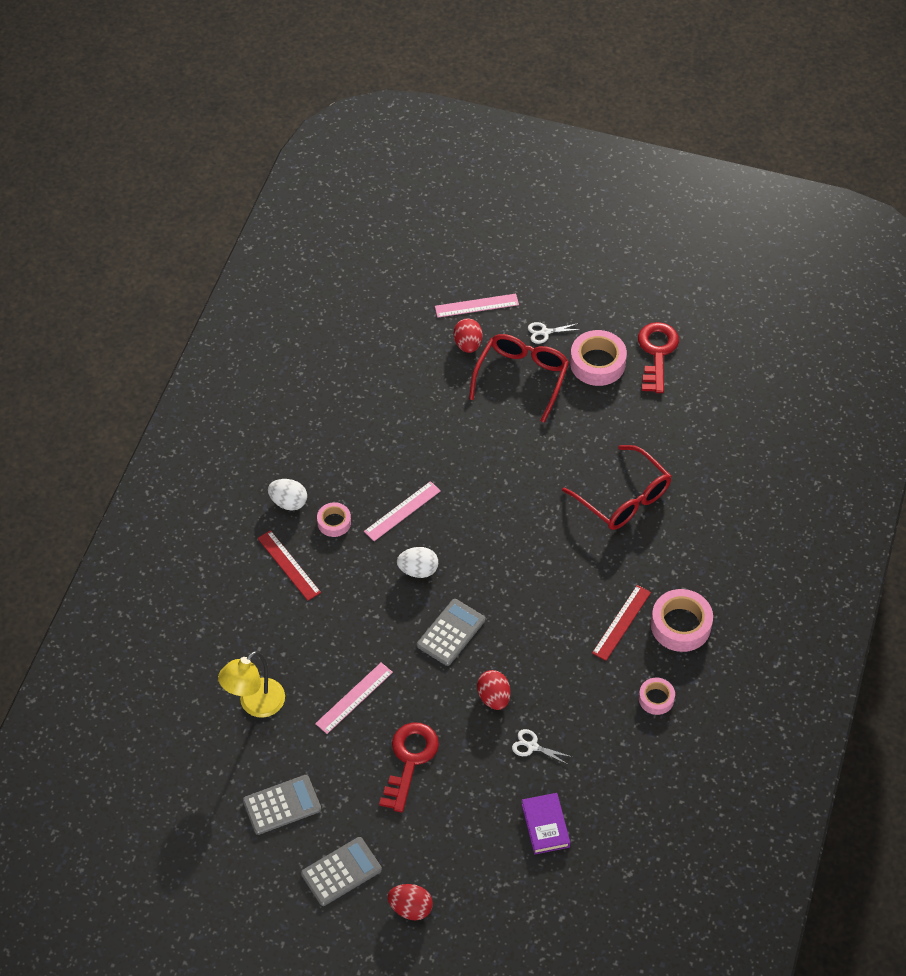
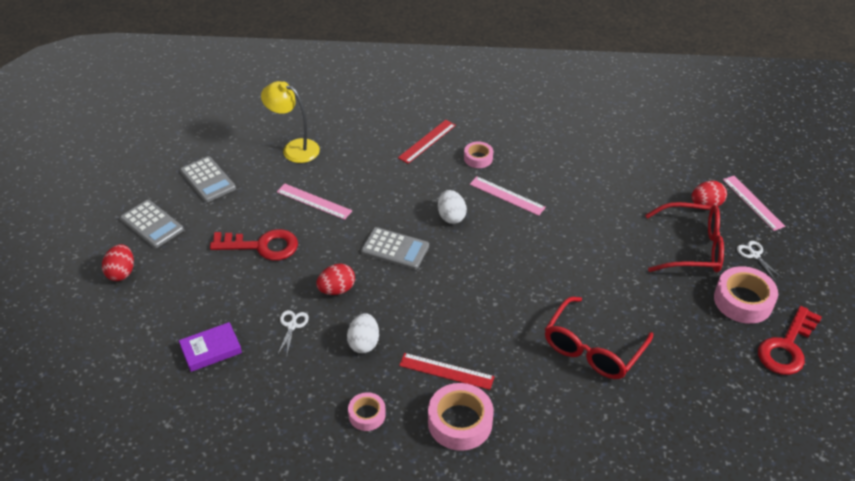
camera: 75 degrees right, 10 degrees down
(288, 502) = (486, 130): white egg -> white egg (364, 343)
(657, 353) = (786, 347): red key -> red key turned 135 degrees clockwise

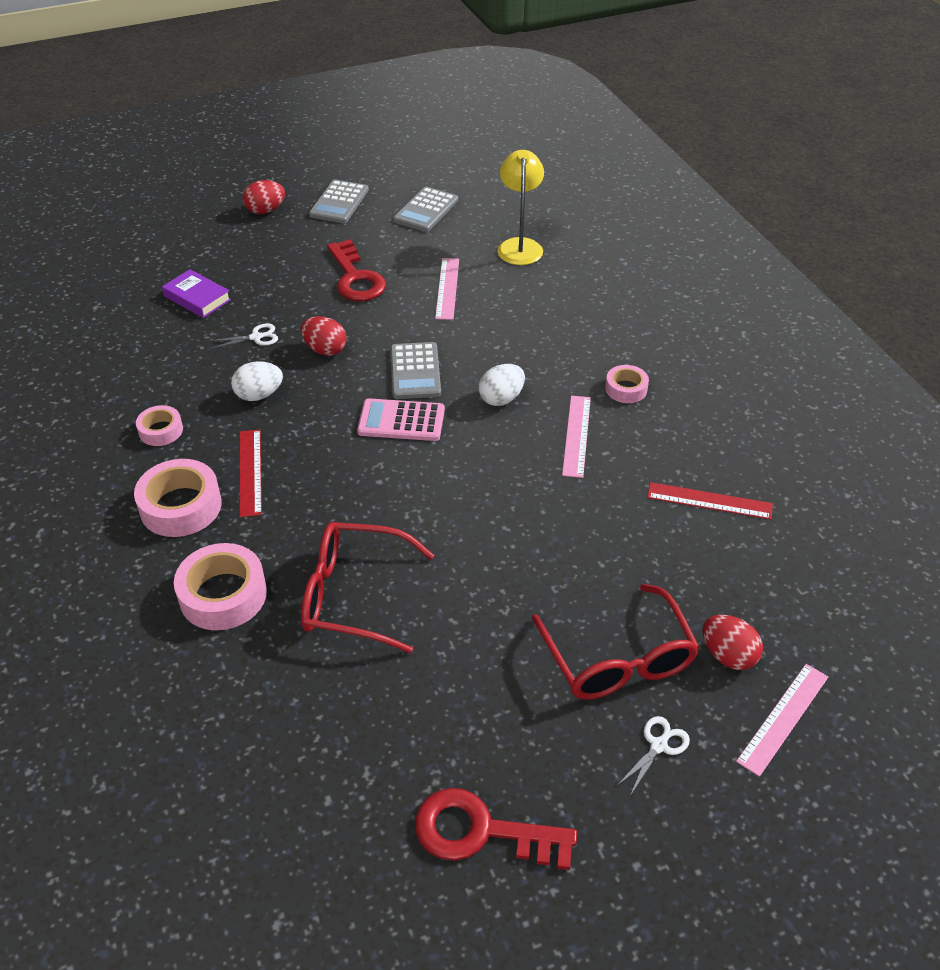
camera: 65 degrees right, 0 degrees up
(427, 141) = (619, 337): red ruler -> red ruler (709, 501)
(442, 273) = (401, 421): none -> pink calculator
(743, 301) = (546, 750): pink tape -> pink tape (223, 595)

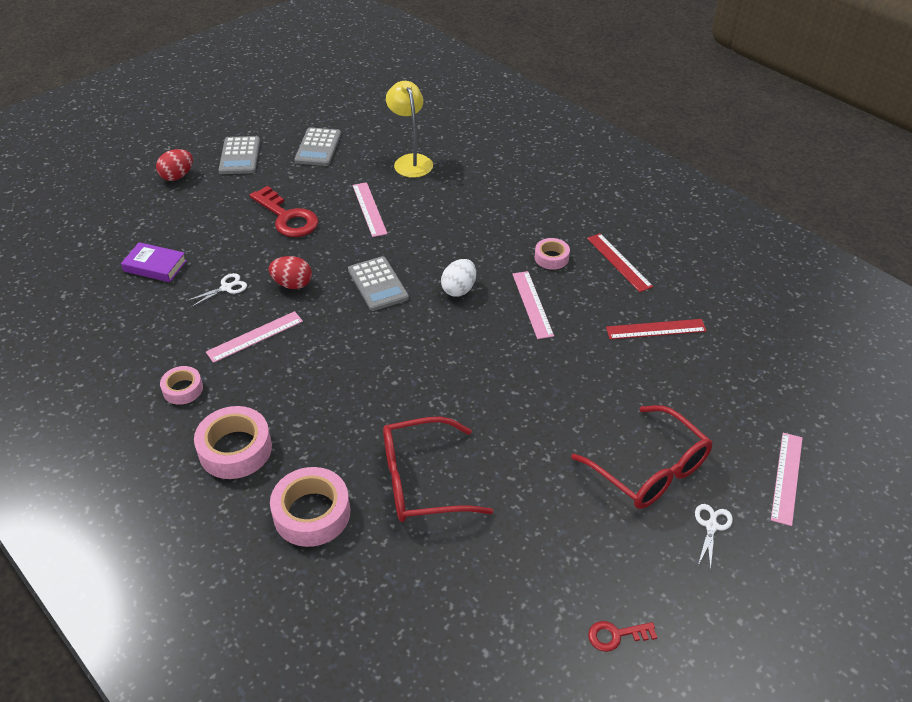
camera: 20 degrees left, 0 degrees up
(250, 472) = (281, 404): red ruler -> red ruler (619, 262)
(259, 395) = (255, 336): white egg -> pink ruler
(401, 421) = (387, 328): pink calculator -> none
(481, 831) = (616, 635): red key -> red key, size x0.51
(728, 655) = (726, 443): red egg -> none

